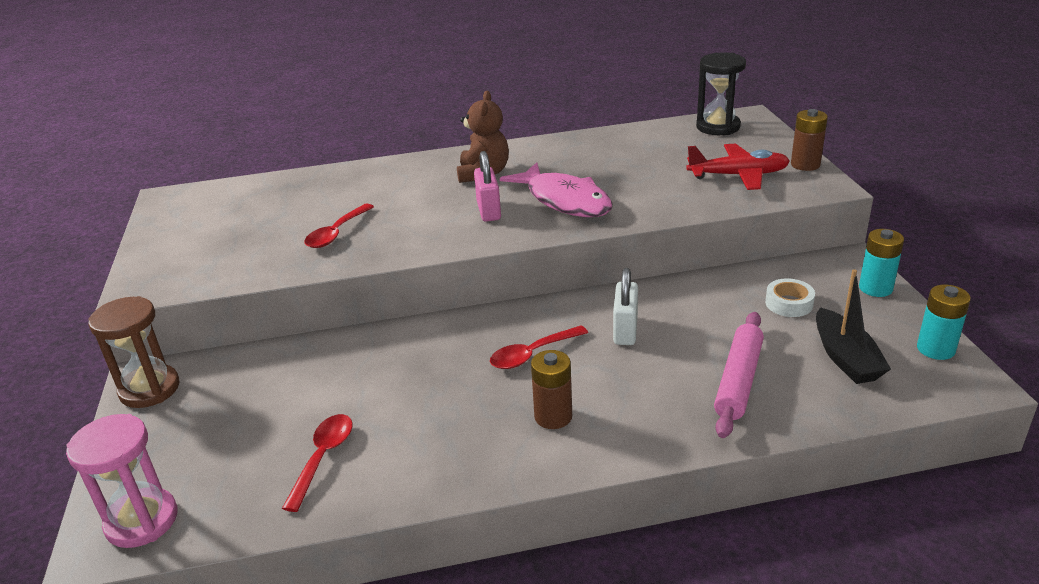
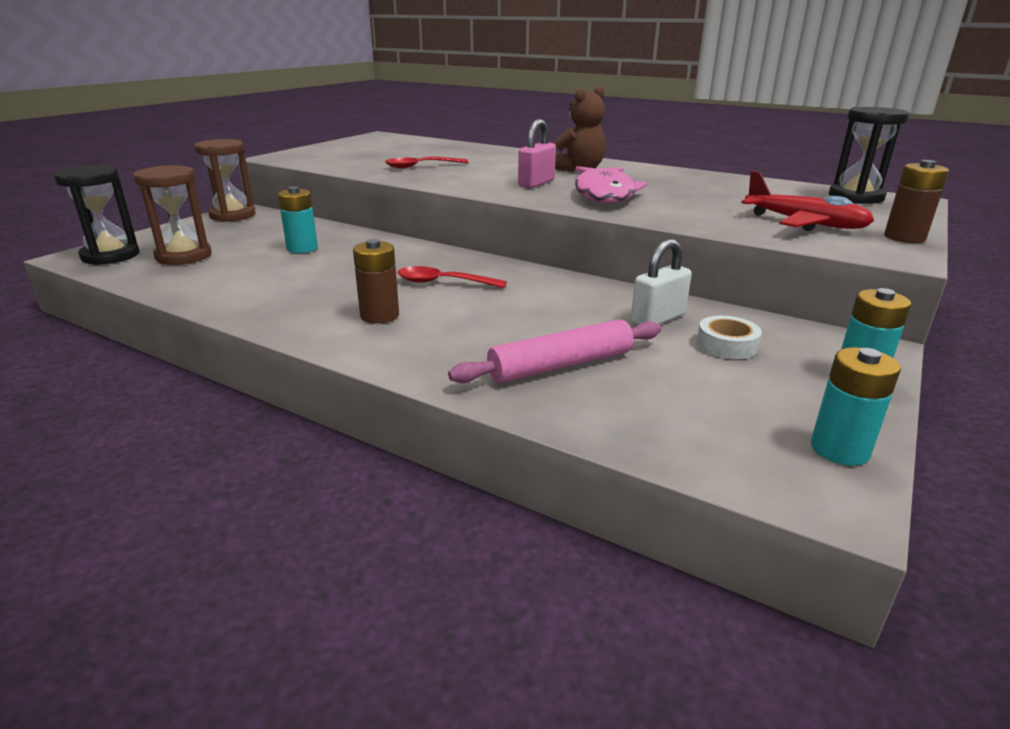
camera: 40 degrees right, 5 degrees down
(142, 521) = (110, 256): pink hourglass -> black hourglass
(231, 469) = (184, 256): none -> brown hourglass
(323, 458) = (227, 271): red spoon -> none
(332, 388) = (302, 248): none -> turquoise battery
(625, 330) = (537, 299): white padlock -> white padlock (658, 319)
(845, 358) = (705, 403): black boat -> none

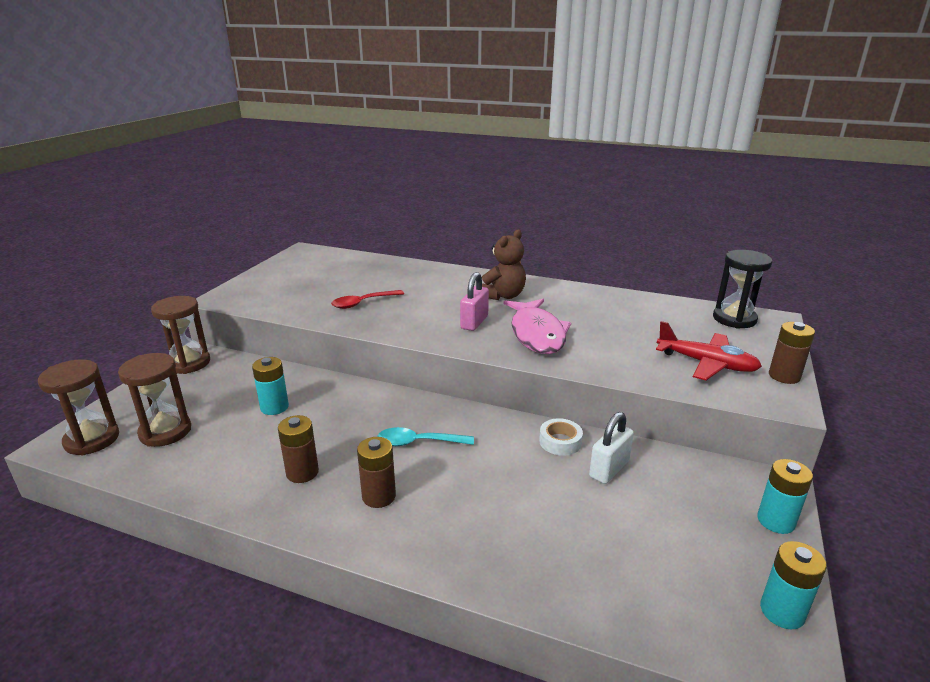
camera: 10 degrees left, 0 degrees up
(110, 256) = (92, 439): black hourglass -> brown hourglass
(306, 293) = (302, 472): none -> brown battery
(443, 283) = (418, 442): red spoon -> turquoise spoon
(561, 365) = (550, 542): pink rolling pin -> none
(726, 345) = (670, 496): white tape -> white tape (560, 442)

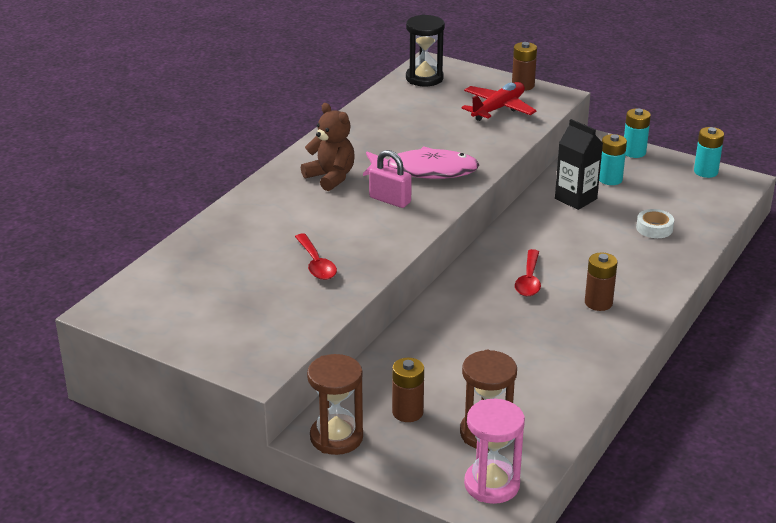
camera: 80 degrees left, 5 degrees up
(92, 439) = (492, 484): brown hourglass -> pink hourglass
(274, 407) = (454, 363): turquoise battery -> turquoise battery (610, 179)
(302, 472) = (564, 342): brown battery -> brown battery (407, 412)
(418, 442) = (529, 280): turquoise spoon -> red spoon
(560, 442) = (538, 213): white tape -> white tape (654, 228)
(609, 469) = (576, 199): white padlock -> black carton

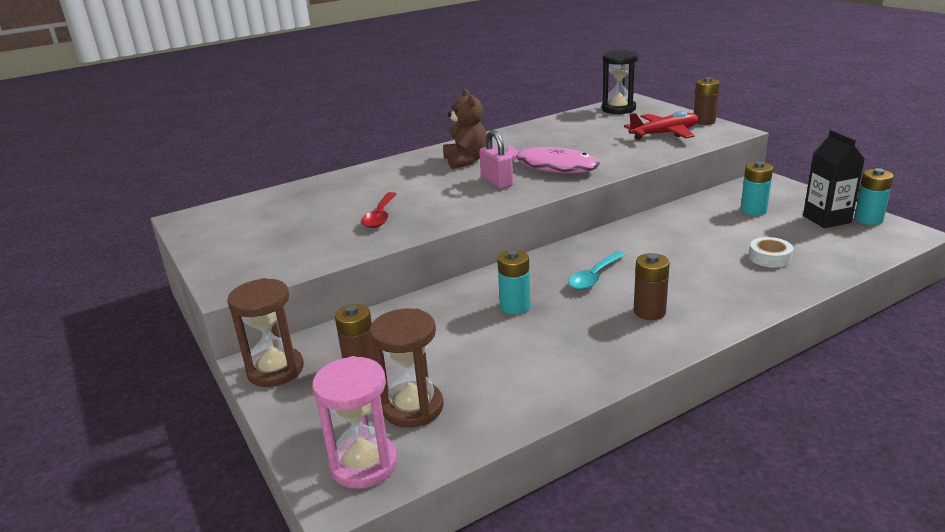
camera: 30 degrees right, 5 degrees down
(529, 280) = (594, 277): red spoon -> turquoise spoon
(576, 199) = (703, 220): black carton -> black carton (826, 219)
(634, 152) = (797, 193): turquoise battery -> turquoise battery (515, 306)

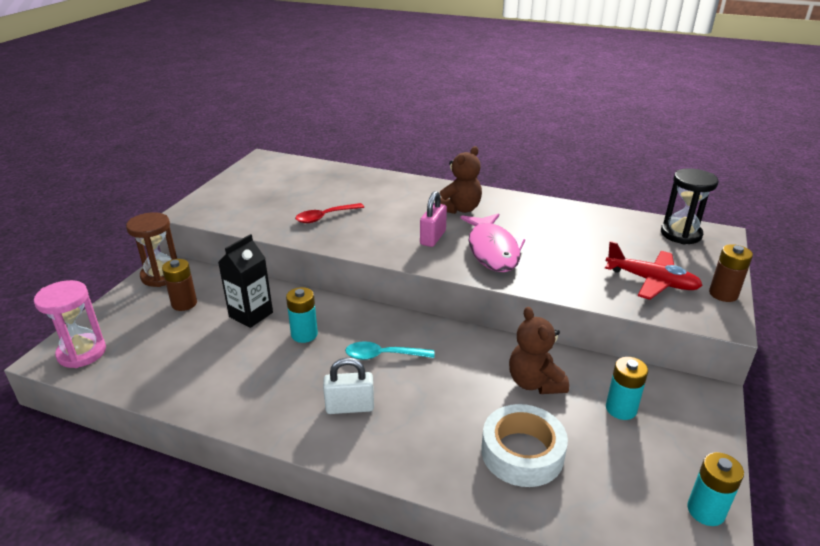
camera: 50 degrees right, 5 degrees up
(413, 407) = (148, 345): brown hourglass -> none
(649, 312) = (350, 407): brown battery -> white padlock
(696, 228) = (534, 383): none -> brown teddy bear
(769, 257) = (522, 453): white tape -> white tape, size x1.78
(826, 219) = (664, 473): black carton -> black carton (251, 314)

